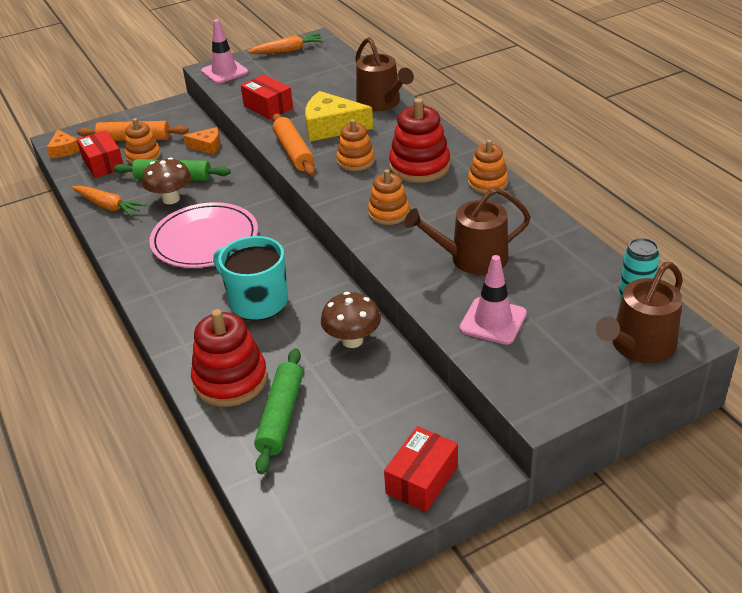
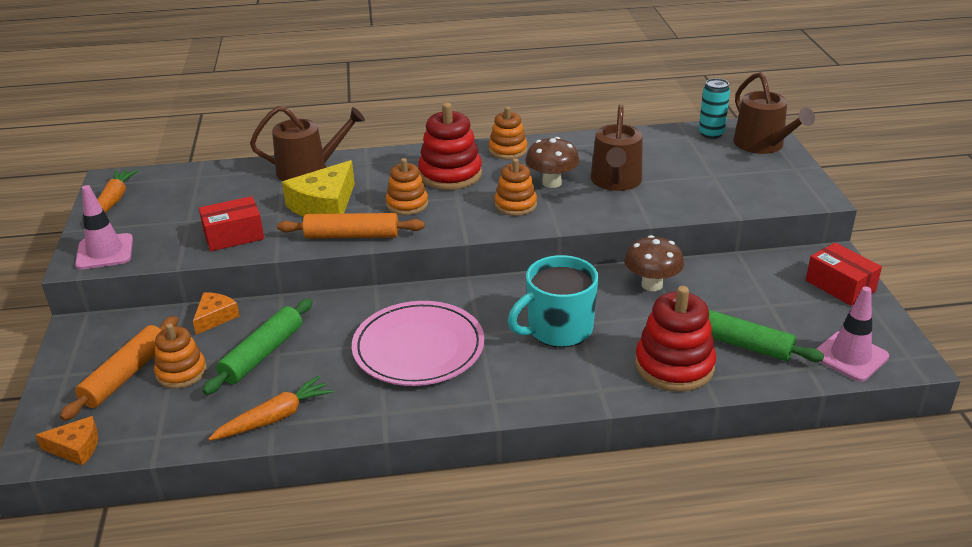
camera: 70 degrees left, 5 degrees down
(103, 164) = (160, 411): red box -> none
(171, 199) = (309, 362): brown mushroom -> brown mushroom (552, 183)
(493, 321) = (705, 191): pink traffic cone -> pink traffic cone (850, 356)

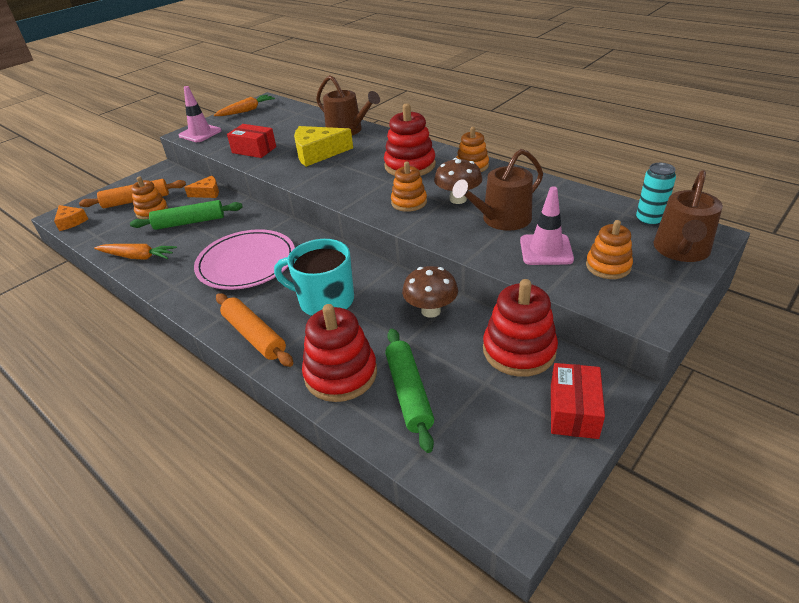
camera: 50 degrees right, 5 degrees up
(352, 236) = (297, 176): orange rolling pin -> orange rolling pin (254, 336)
(407, 204) = (354, 172): orange stacking toy -> orange stacking toy (608, 266)
(753, 273) = (519, 350): none -> red stacking toy
(850, 356) = (470, 471): pink traffic cone -> pink traffic cone (546, 250)

